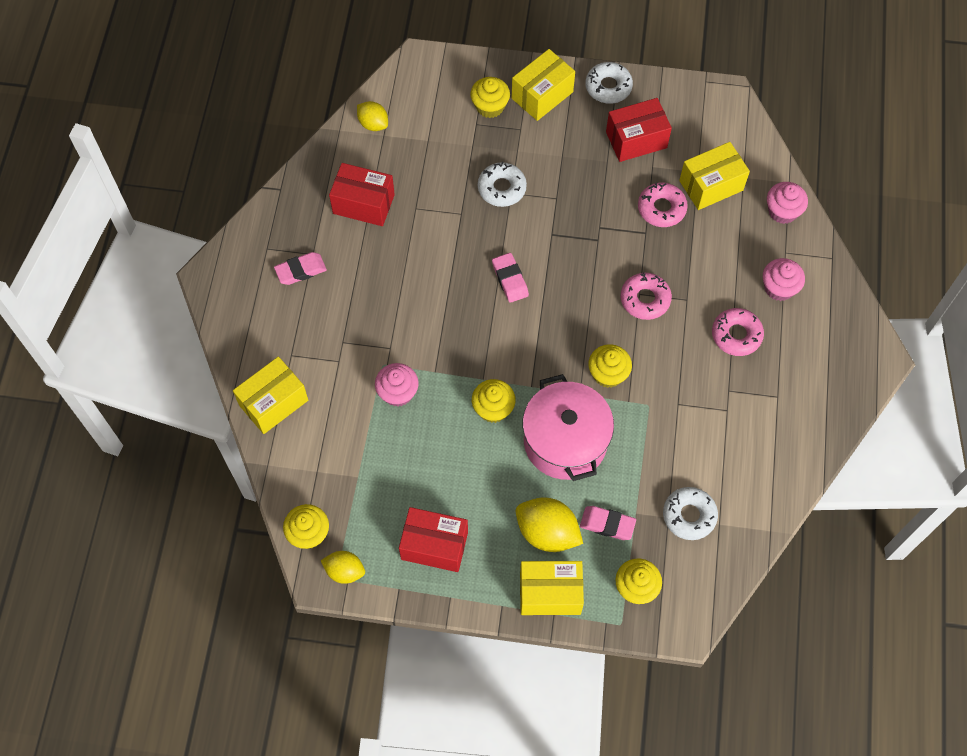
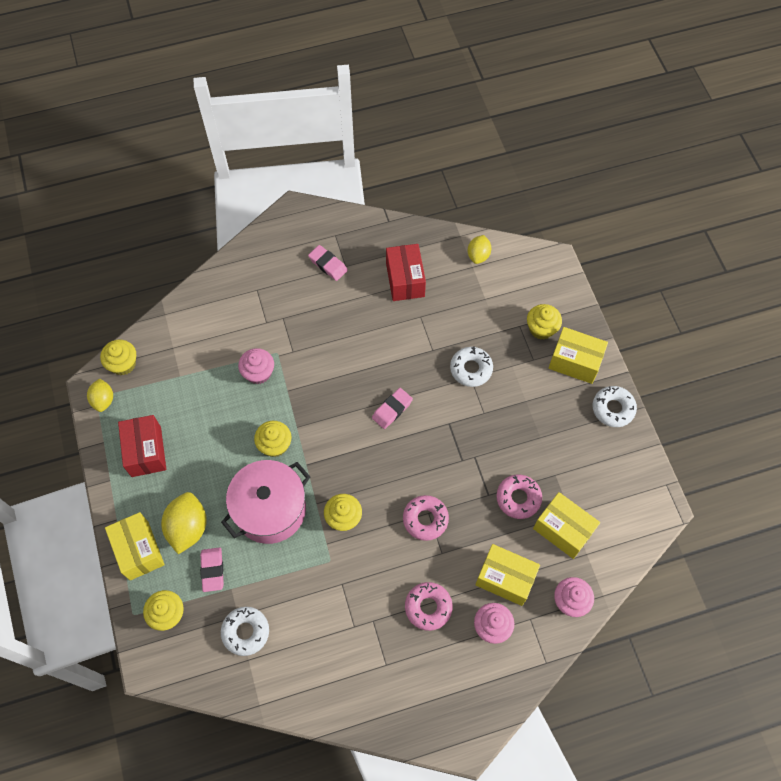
camera: 65 degrees right, 0 degrees up
(273, 402) = (214, 296): yellow box -> yellow box (505, 578)
(636, 140) = (574, 451): red box -> none

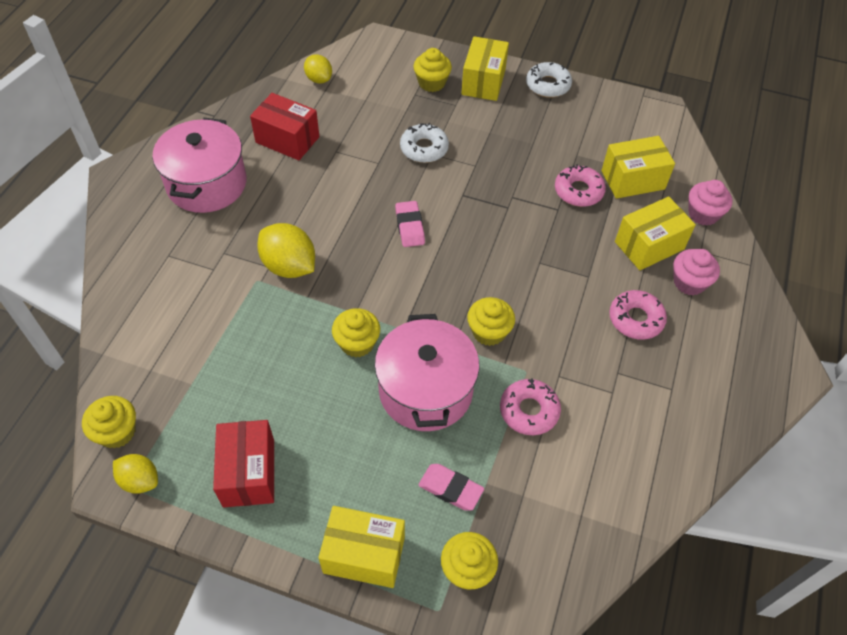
camera: 55 degrees left, 10 degrees down
(146, 451) = (249, 473): red box -> red box turned 60 degrees clockwise
(188, 527) = (379, 484): yellow lemon -> yellow lemon (289, 266)
(245, 632) = (547, 498): white donut -> none
(258, 373) = (262, 309): pink cupcake -> none
(328, 264) = (207, 184): pink eraser -> pink pot
(425, 519) = (544, 268): pink donut -> pink donut (529, 411)
(575, 362) = (483, 82): yellow box -> yellow box turned 45 degrees counterclockwise

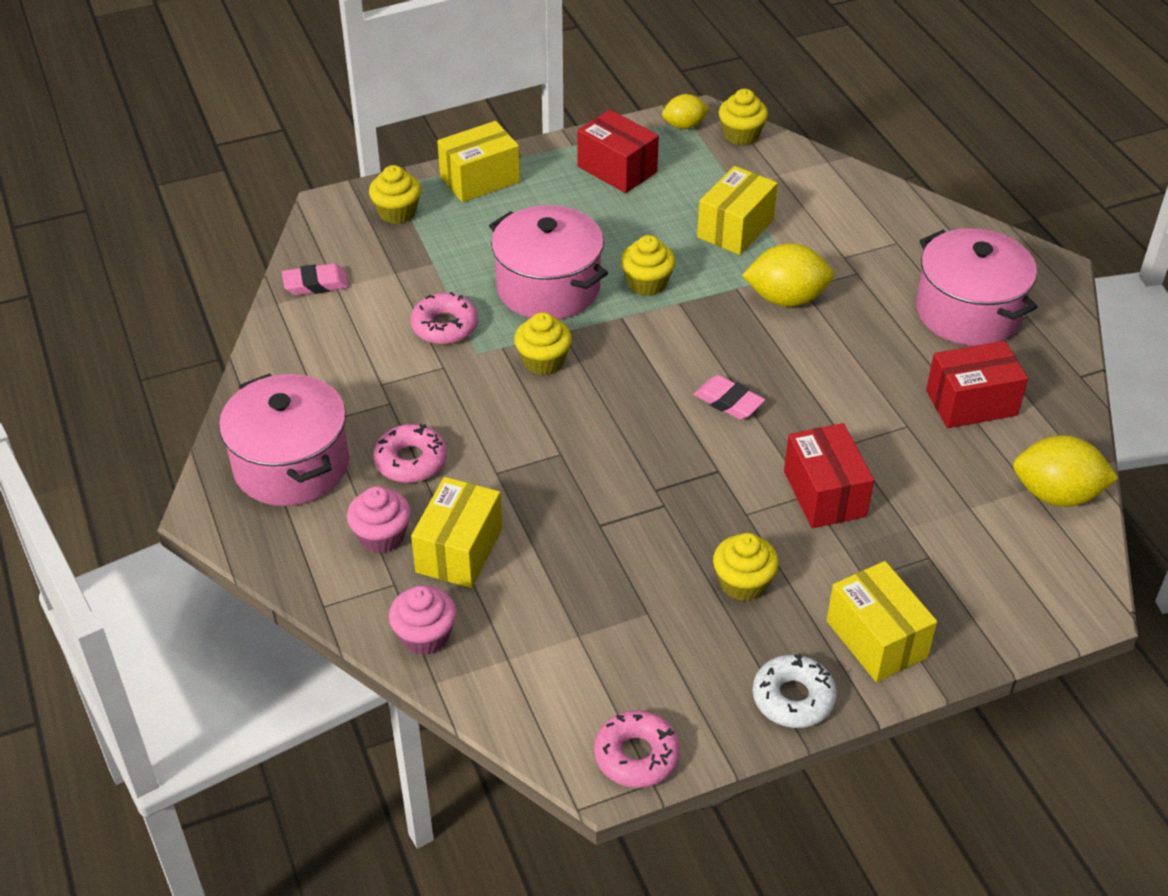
camera: 140 degrees right, 10 degrees down
(319, 79) = (1056, 494): yellow lemon -> yellow lemon, size x1.63
(424, 148) = (824, 494): white donut -> red box
(432, 83) = (932, 588): yellow cupcake -> yellow cupcake (743, 583)
(450, 489) = (457, 244): pink eraser -> pink eraser (316, 284)
(578, 191) = (598, 563): pink donut -> pink donut (636, 756)
(633, 180) = (548, 625): yellow box -> yellow box (735, 228)
(717, 369) = (291, 465): none -> pink pot

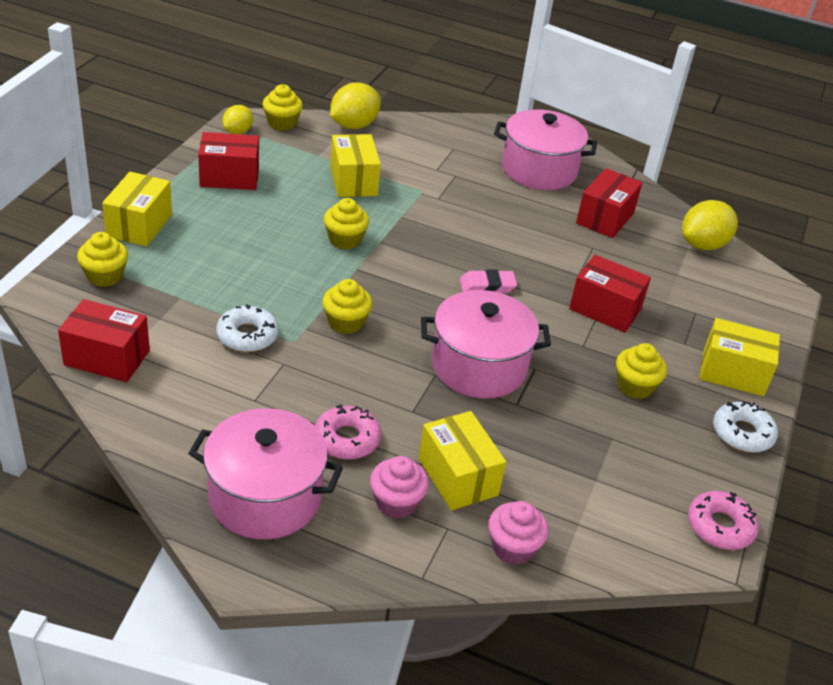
camera: 50 degrees left, 5 degrees down
(316, 284) = (107, 358): pink eraser -> red box
(444, 326) = (247, 336): pink donut -> white donut
(548, 288) = (285, 274): pink pot -> pink pot (479, 366)
(786, 299) = (437, 209): yellow lemon -> yellow lemon (354, 125)

